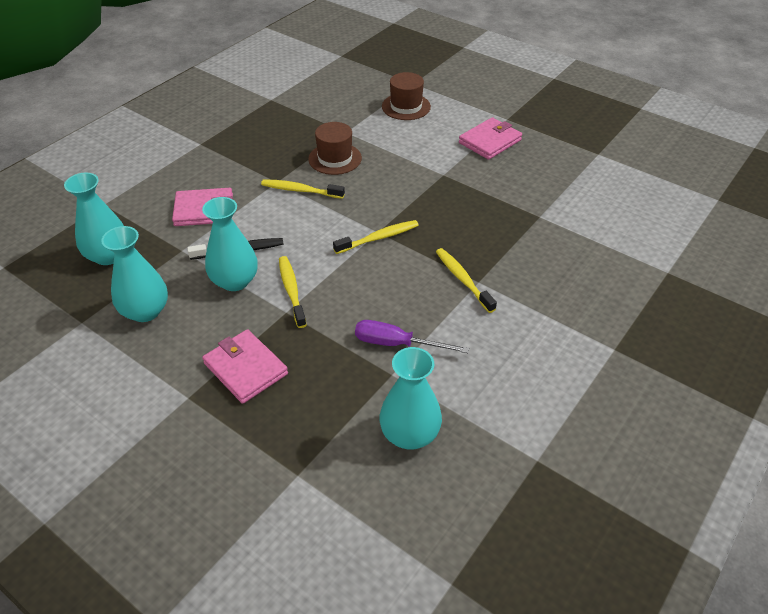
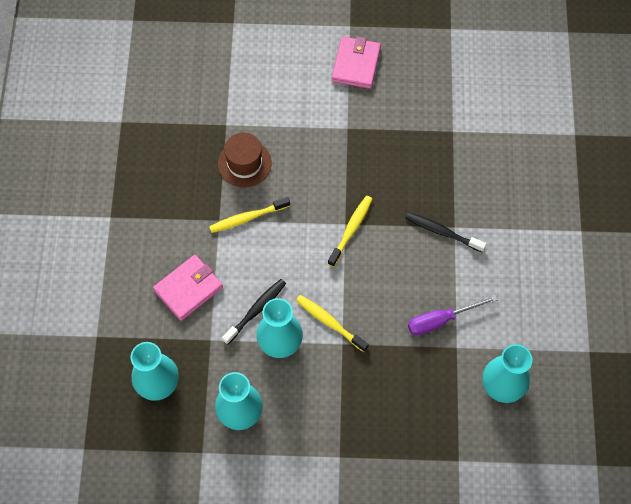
camera: 35 degrees left, 20 degrees up
(245, 369) = (357, 409): pink wallet -> none
(406, 106) = (252, 60): brown hat -> none
(463, 279) = (442, 232): yellow toothbrush -> black toothbrush

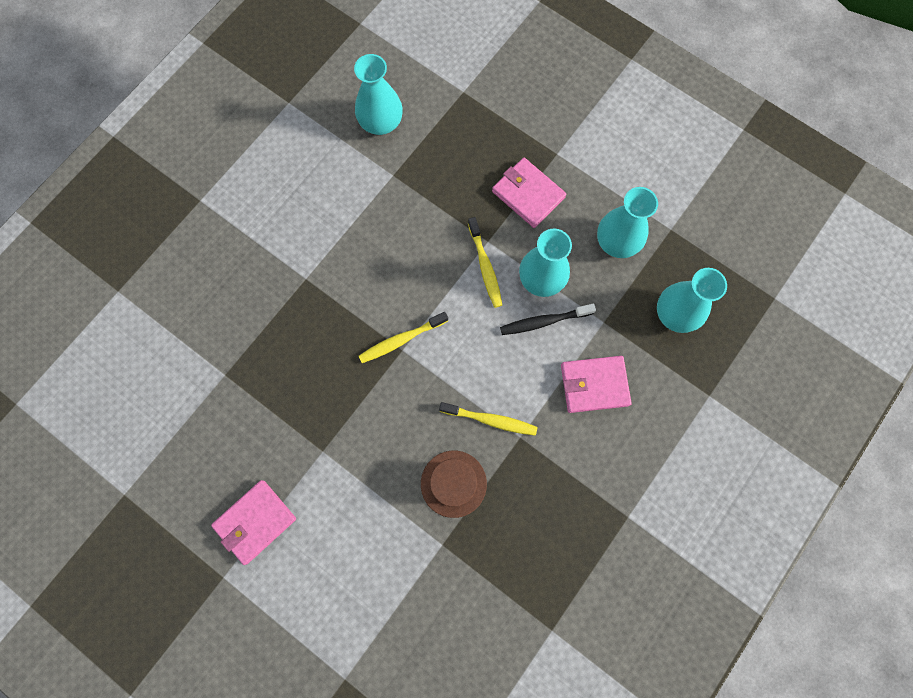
camera: 145 degrees left, 10 degrees up
(338, 404) = (528, 194): none -> pink wallet
(441, 320) = (387, 205): purple screwdriver -> none
(442, 232) = (320, 281): black toothbrush -> none

